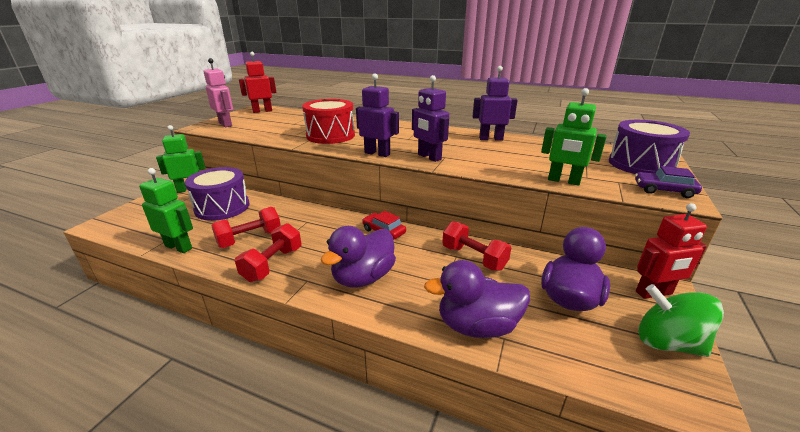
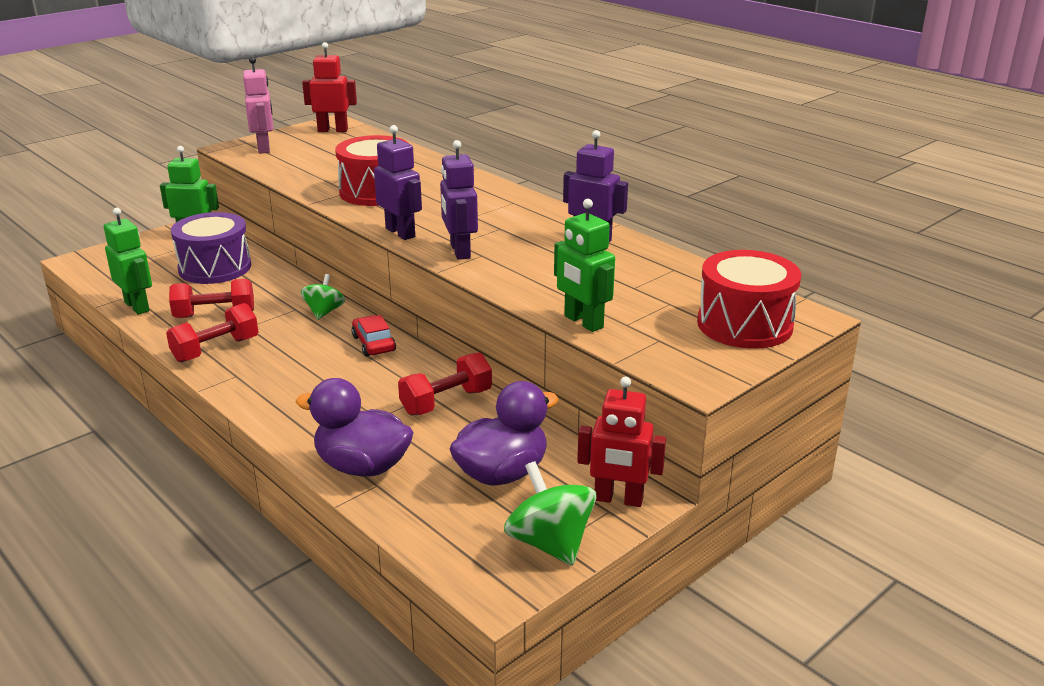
camera: 25 degrees right, 0 degrees up
(329, 219) = (324, 312): none -> green spinning top
(363, 277) = (296, 388): purple duck -> none
(473, 258) = (446, 402): red dumbbell -> red dumbbell turned 75 degrees clockwise
(640, 164) = (744, 324): purple drum -> red drum
(663, 190) = (697, 365): purple car -> none

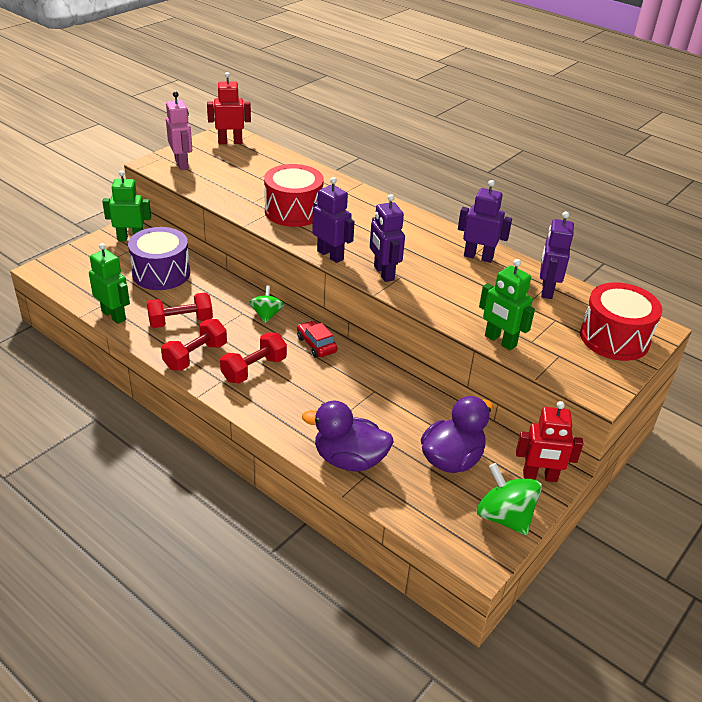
camera: 10 degrees left, 10 degrees up
(446, 402) = (390, 397): red dumbbell -> red dumbbell (254, 369)
(670, 273) = (546, 290): none -> purple robot

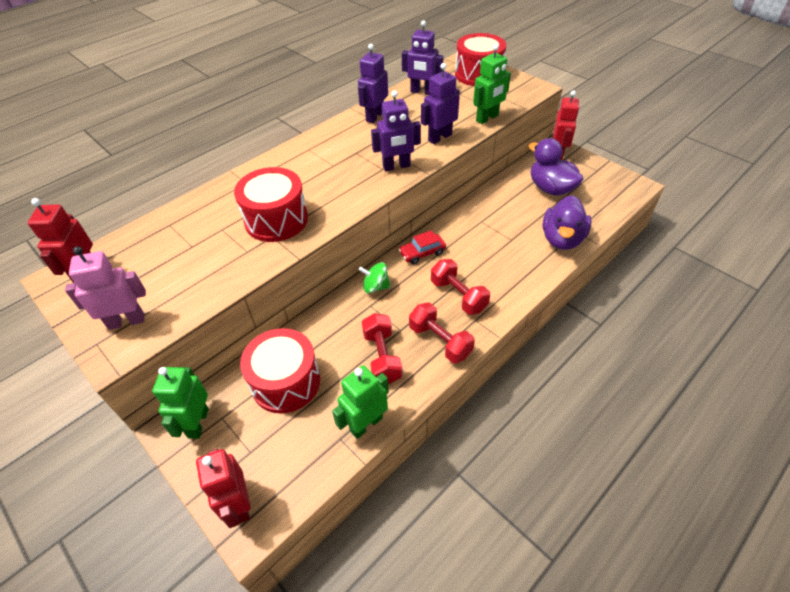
camera: 80 degrees left, 10 degrees up
(62, 263) = (239, 504): none -> red robot
(161, 273) = (286, 382): purple drum -> red drum
(330, 255) = (364, 196): purple robot -> purple robot (439, 137)
(504, 517) = (597, 172): green spinning top -> none

